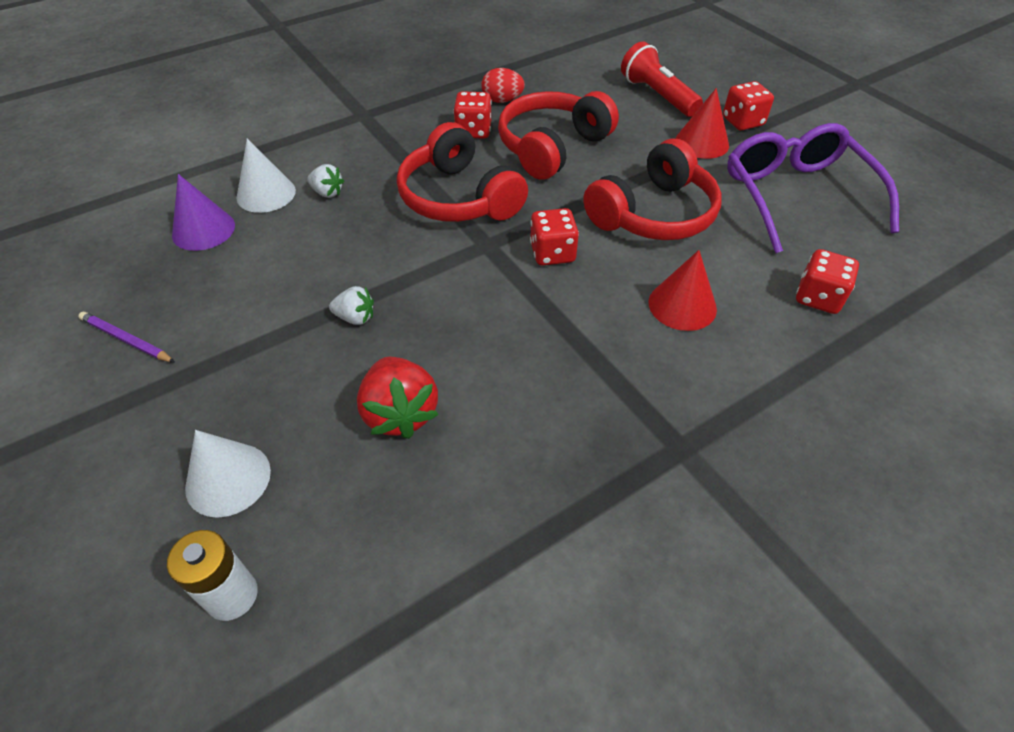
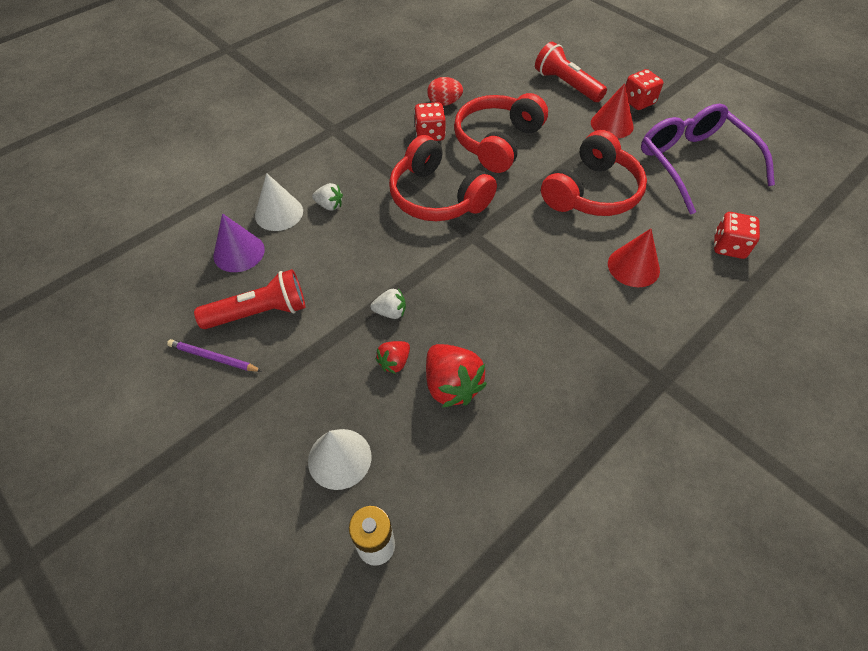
camera: 10 degrees left, 5 degrees up
(200, 297) = (260, 312): none -> red flashlight
(339, 376) = (394, 362): none -> red strawberry
(552, 253) = (525, 236): red dice -> none

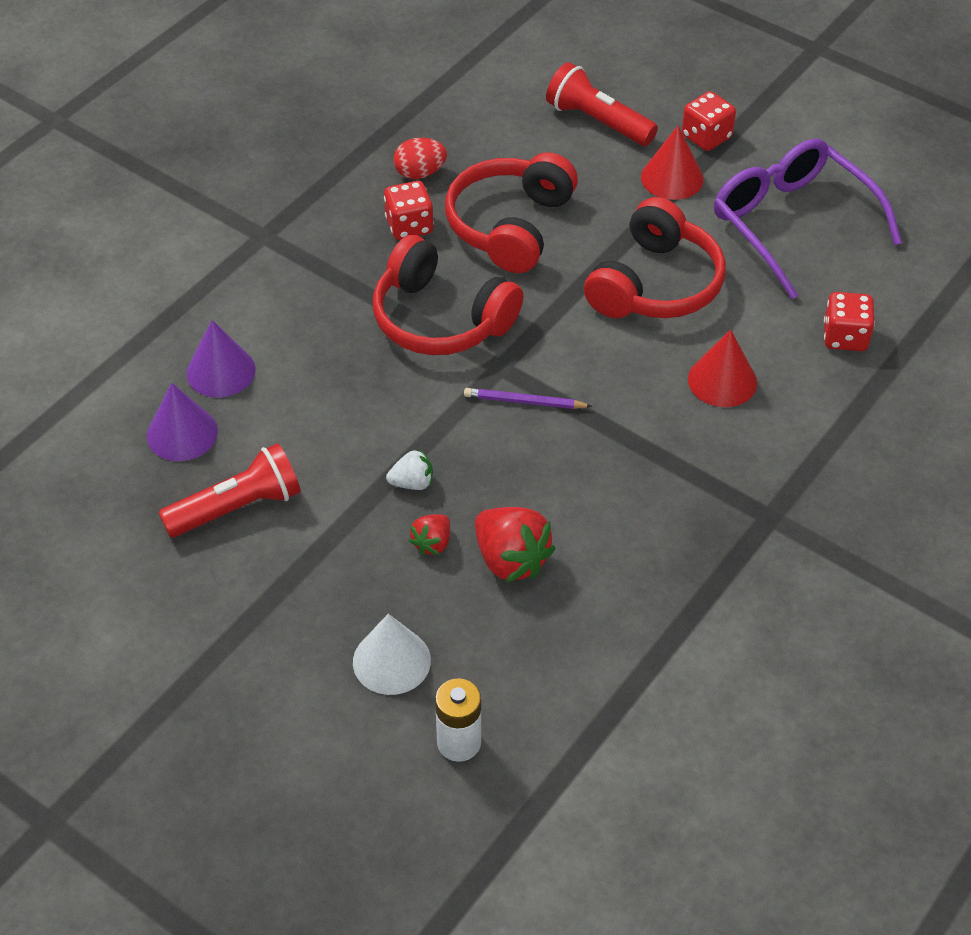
camera: 10 degrees left, 5 degrees down
(213, 358) = (195, 571): purple pencil -> purple pencil (524, 402)
(279, 213) = (221, 371): white cone -> purple cone
(329, 205) = (290, 351): white strawberry -> none

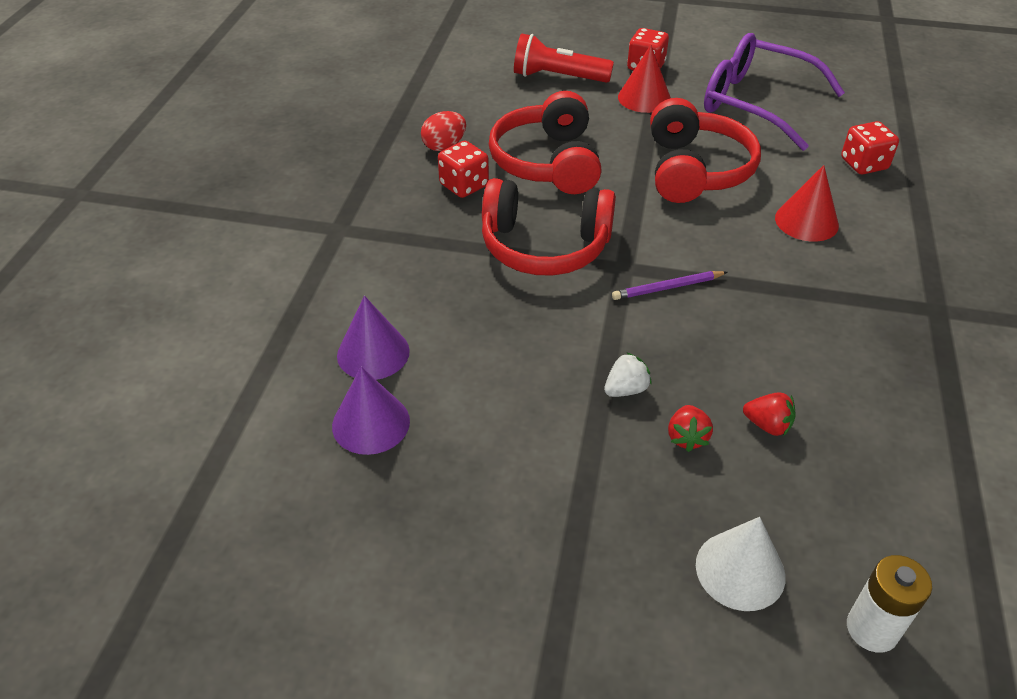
camera: 25 degrees left, 5 degrees down
(237, 507) = (475, 474): red flashlight -> none
(511, 560) = (767, 425): red strawberry -> red strawberry, size x0.55

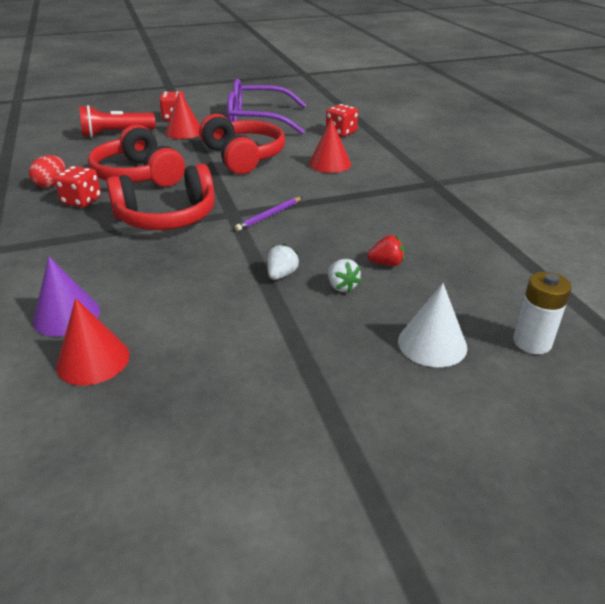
camera: 30 degrees left, 10 degrees down
(371, 423) = (93, 360): purple cone -> red cone
(687, 437) = (342, 286): red strawberry -> white strawberry

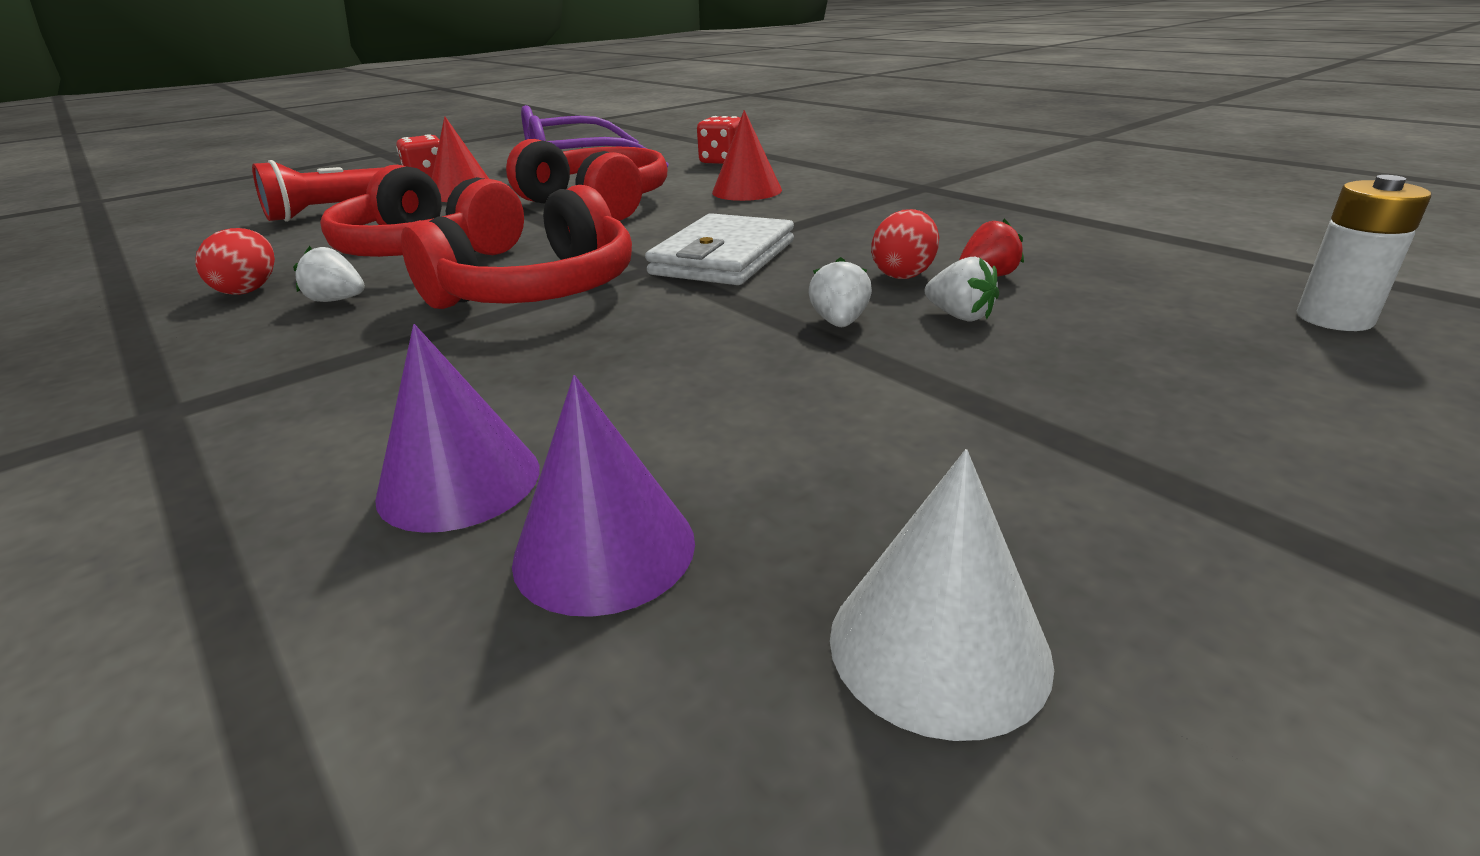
camera: 20 degrees left, 5 degrees down
(82, 201) = (337, 300): red dice -> white strawberry
(93, 360) = (604, 549): red cone -> purple cone
(269, 215) = (723, 258): purple pencil -> white wallet
(345, 251) = (903, 274): none -> red egg
(432, 344) = (1206, 354): white cone -> white cone (938, 646)

